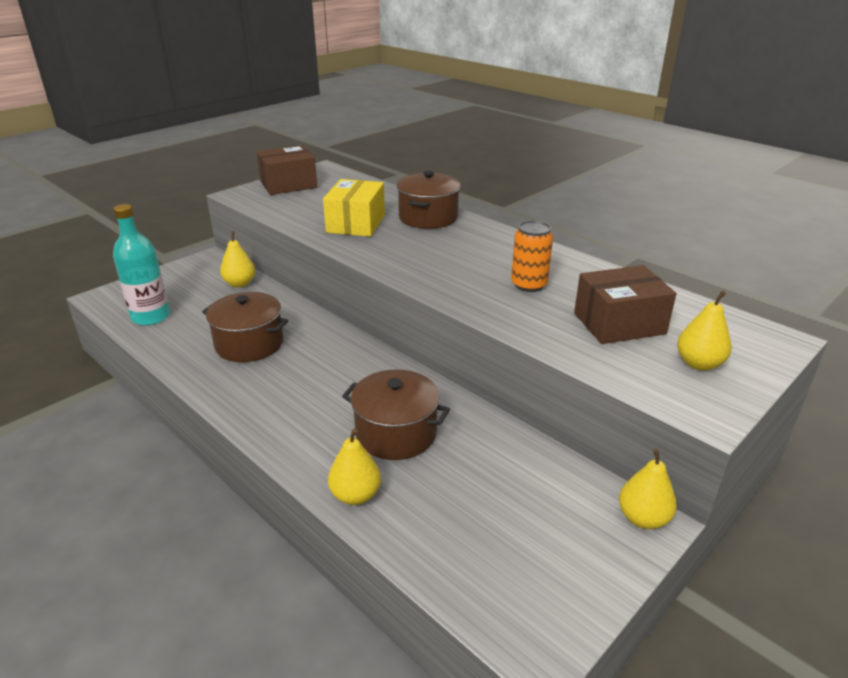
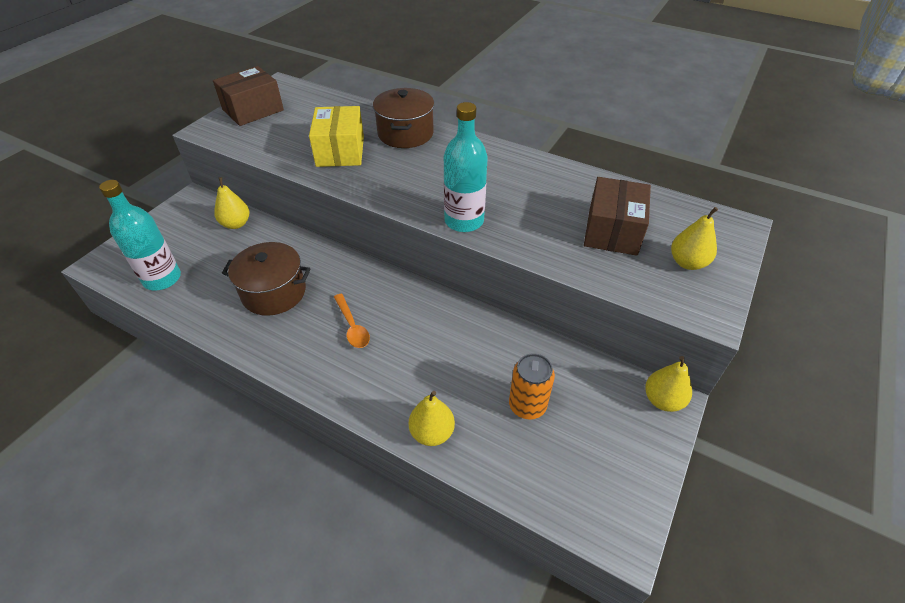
camera: 15 degrees left, 15 degrees up
(314, 385) = (352, 327): none -> orange spoon
(396, 433) = (443, 362): brown pot -> none
(455, 293) = (464, 221): none -> turquoise bottle
(529, 285) = (524, 200): orange can -> orange can (527, 405)
(619, 323) = (612, 231): brown box -> brown box turned 45 degrees counterclockwise

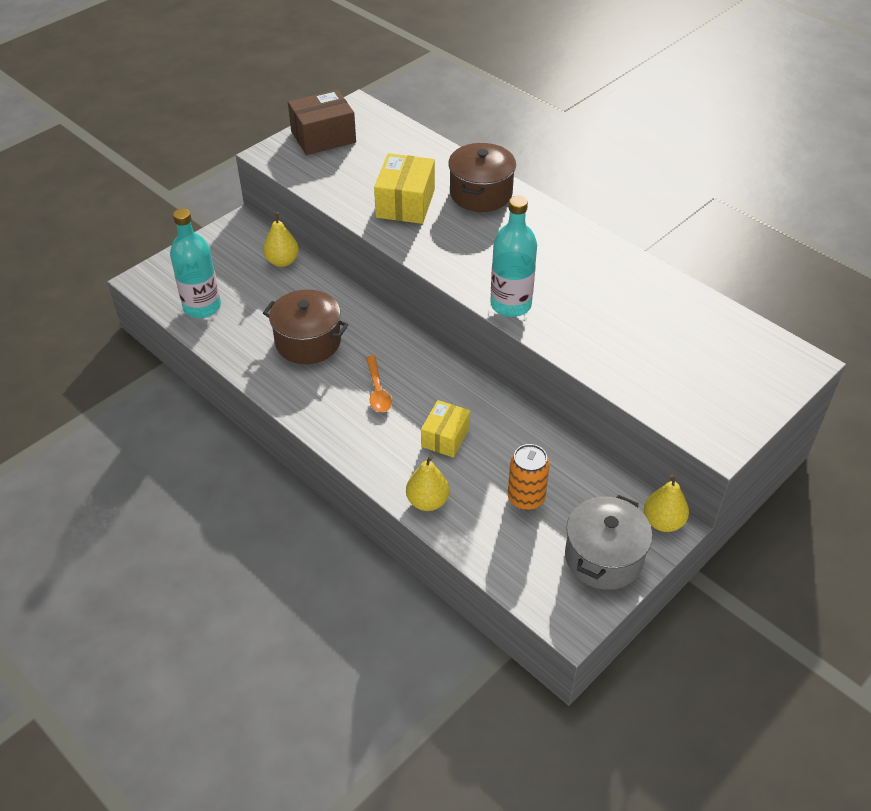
camera: 15 degrees right, 0 degrees up
(430, 359) = (445, 437): none -> yellow box
(612, 231) = (661, 343): brown box -> none
(624, 452) = (603, 557): none -> grey pot
(687, 263) = (724, 390): yellow pear -> none

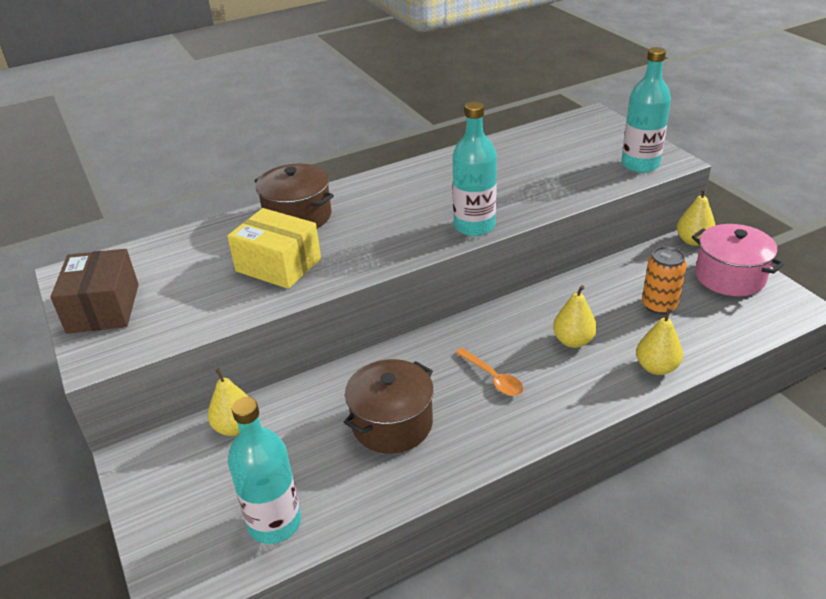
camera: 70 degrees left, 10 degrees down
(377, 391) = (493, 378): orange spoon -> orange spoon turned 45 degrees clockwise
(445, 437) = (573, 341): yellow box -> yellow pear
(603, 557) = (729, 277): grey pot -> pink pot
(696, 414) = (640, 164): none -> turquoise bottle

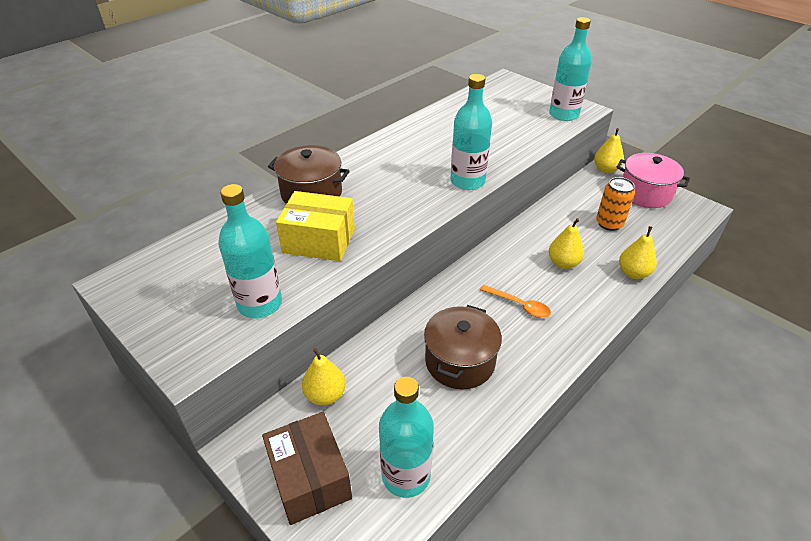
camera: 20 degrees left, 5 degrees up
(103, 308) = (169, 311): brown box -> brown box (310, 478)
(188, 316) = (260, 304): none -> turquoise bottle

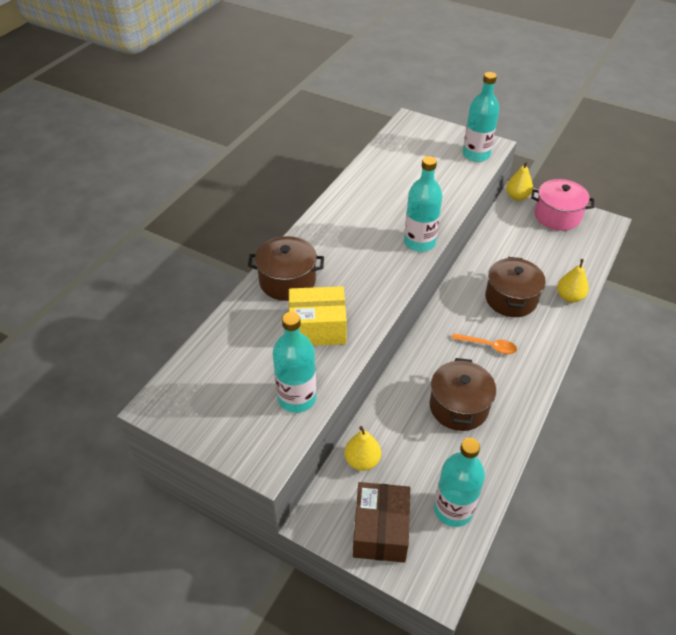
camera: 15 degrees left, 5 degrees up
(310, 478) = (380, 530): brown box -> brown box turned 45 degrees clockwise
(563, 263) = (511, 299): yellow pear -> brown pot
(609, 223) = (536, 252): orange can -> none

